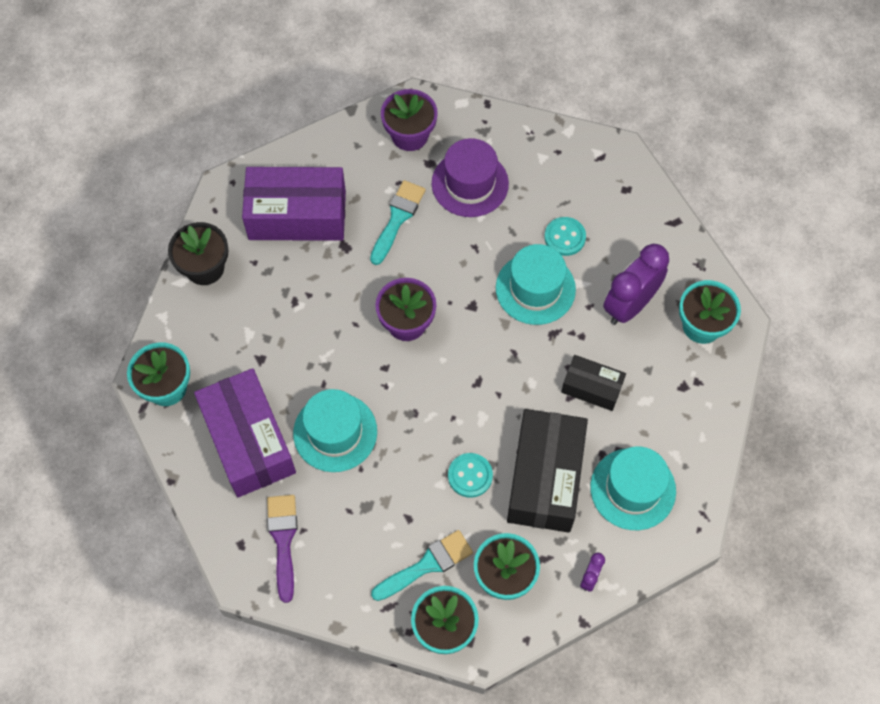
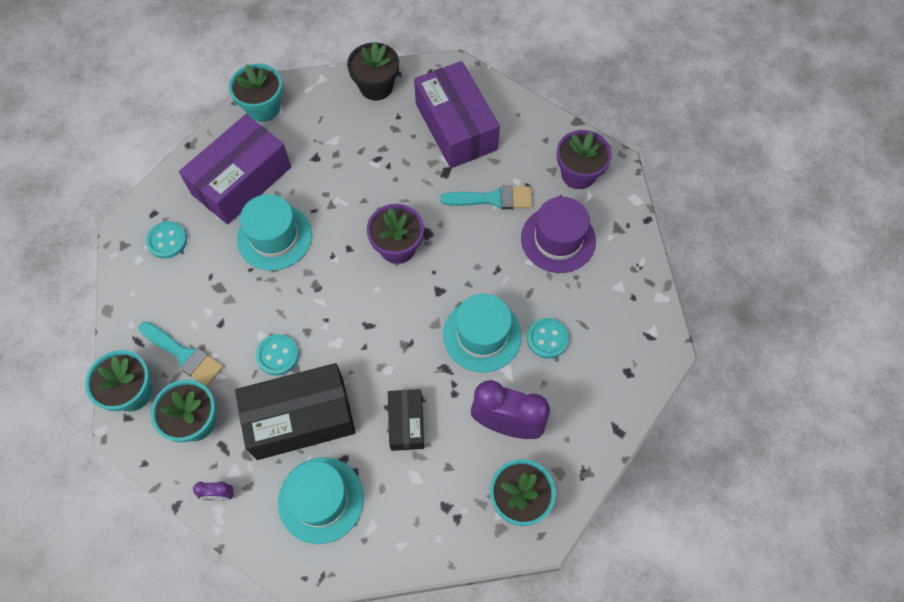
camera: 65 degrees right, 0 degrees up
(283, 540) = (167, 241): purple brush -> turquoise button

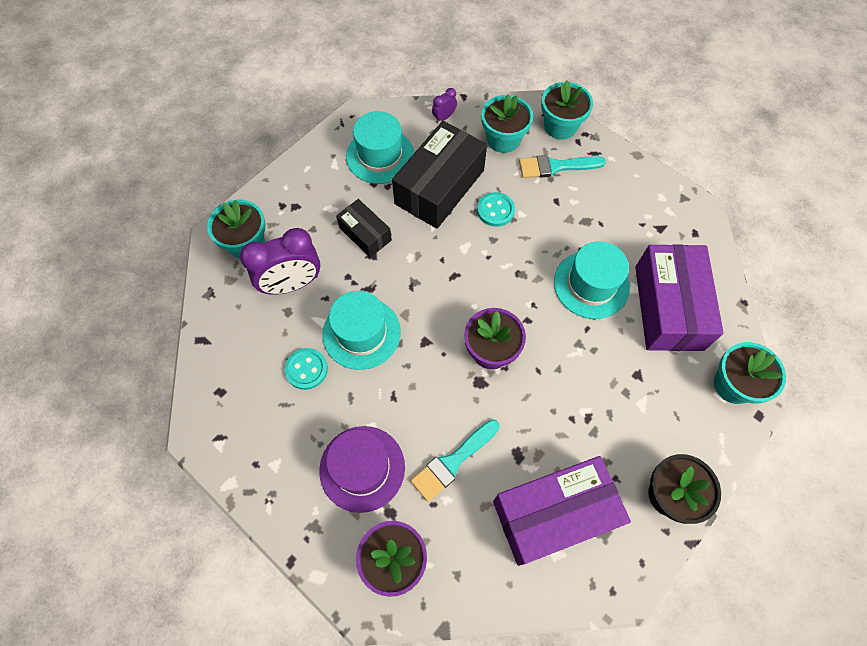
camera: 140 degrees right, 0 degrees up
(167, 241) = (660, 223): turquoise button -> none
(456, 126) = (554, 514): purple box -> purple box turned 45 degrees counterclockwise

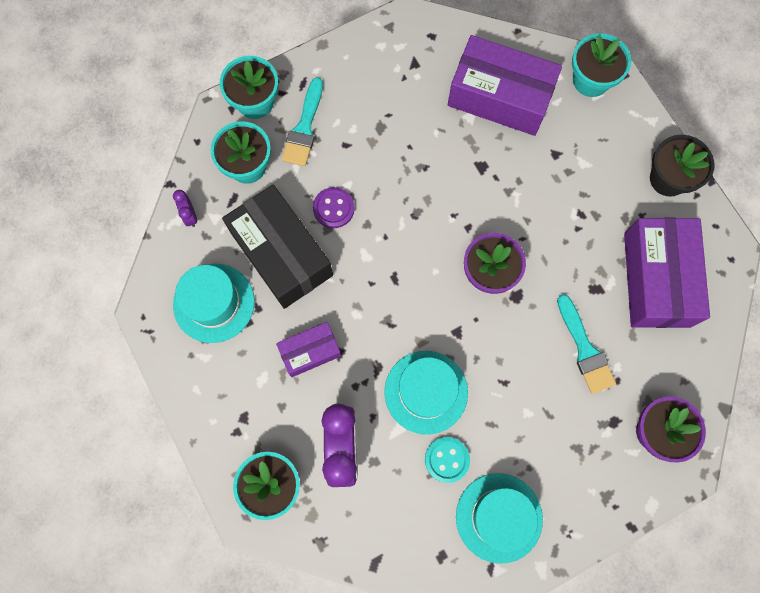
camera: 70 degrees left, 10 degrees up
(362, 468) = (565, 435): purple hat -> none
(365, 234) = (310, 351): black box -> purple box
(495, 210) = (333, 208): turquoise button -> purple button
(591, 284) = (452, 153): turquoise hat -> turquoise hat (499, 517)

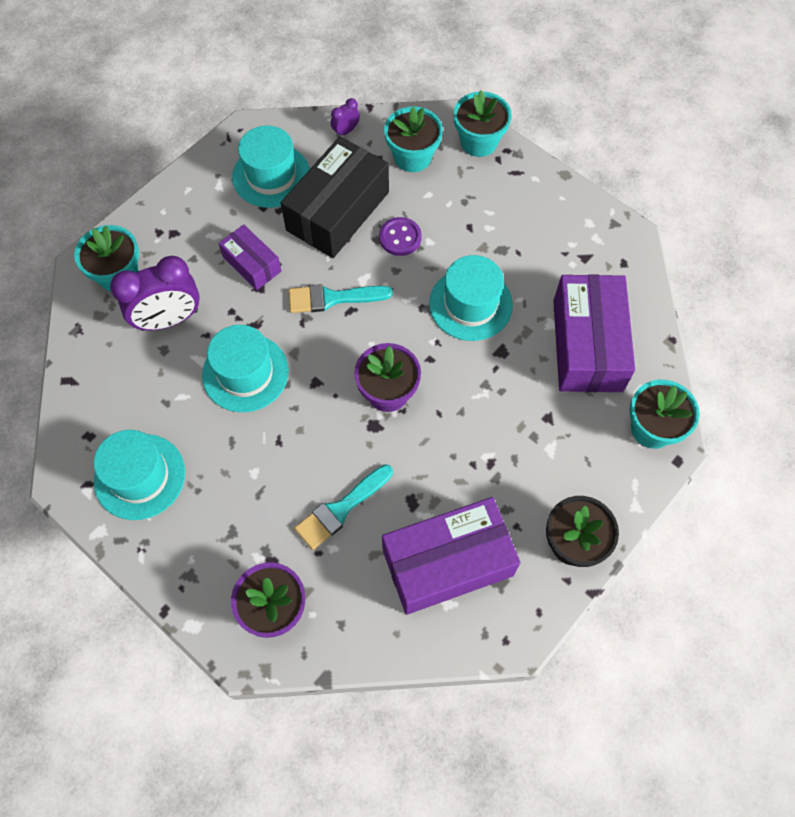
camera: 70 degrees right, 10 degrees down
(304, 128) = (471, 188): turquoise brush -> turquoise brush (333, 298)
(426, 174) = (470, 304): none -> turquoise hat
(447, 460) = (184, 412): turquoise button -> none

